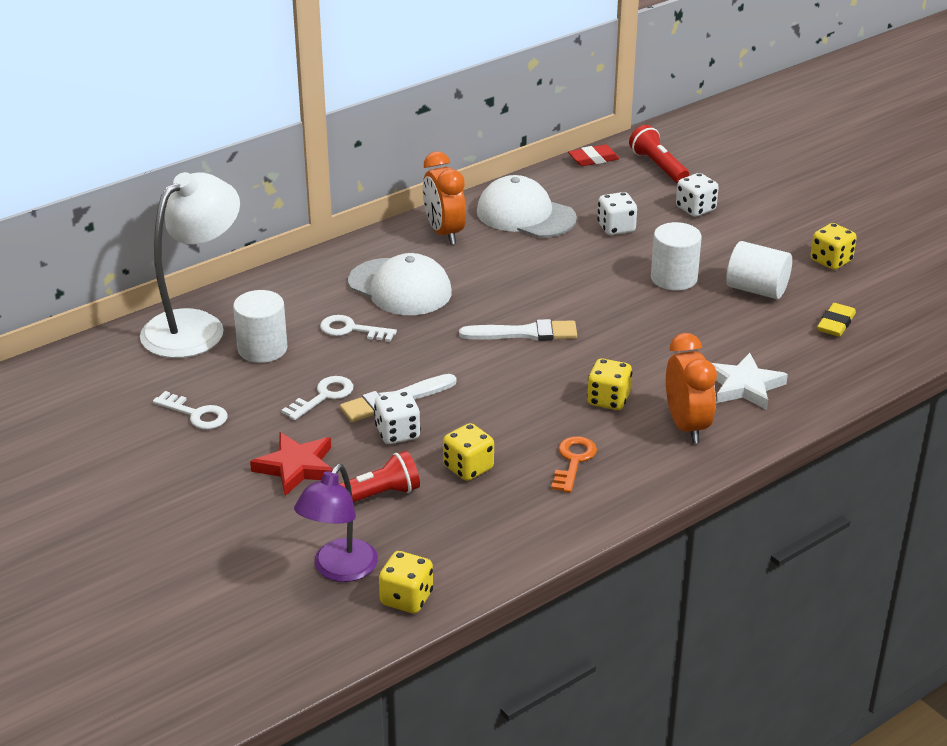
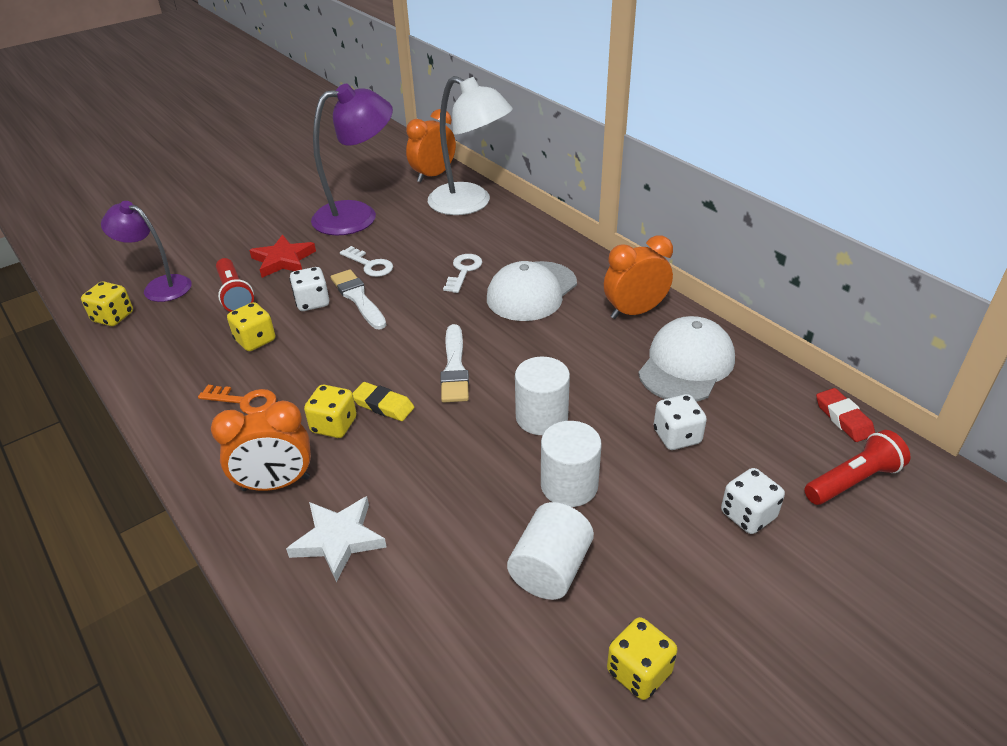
camera: 90 degrees right, 5 degrees up
(103, 356) = (433, 175): none -> orange clock
(196, 414) = (358, 215): white key -> purple lamp
(262, 349) = (438, 233): white cylinder -> white cylinder (541, 417)
(835, 324) = (467, 656): yellow eraser -> yellow eraser (383, 405)

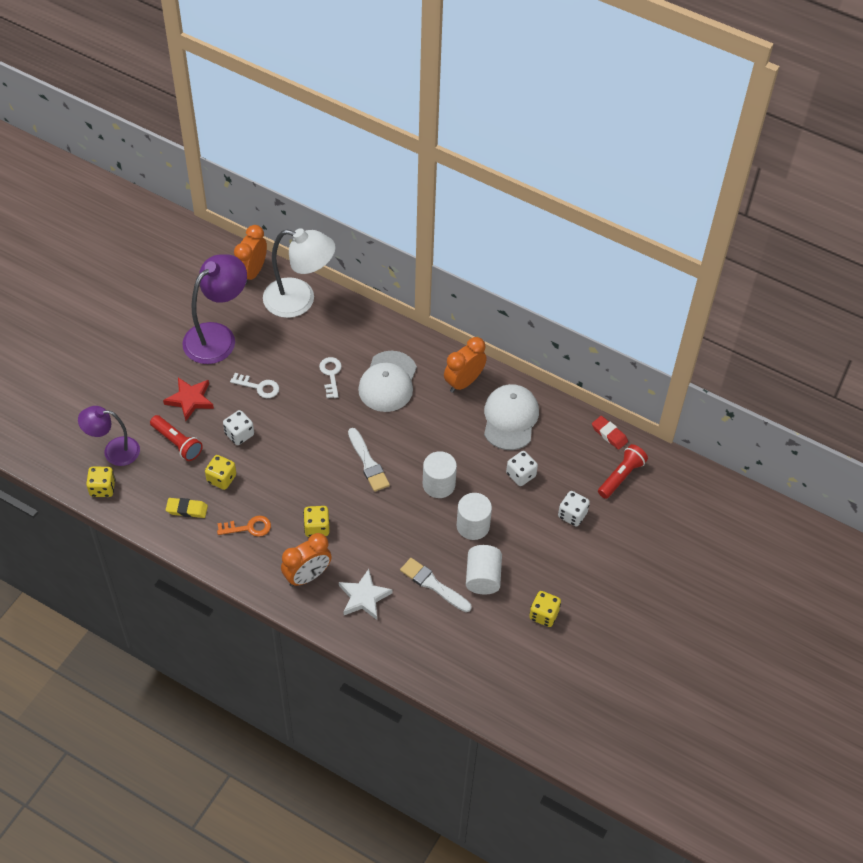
camera: 25 degrees left, 15 degrees up
(358, 298) = (269, 421): white brush -> white brush (433, 584)
(383, 405) = (338, 504): yellow eraser -> yellow eraser (187, 509)

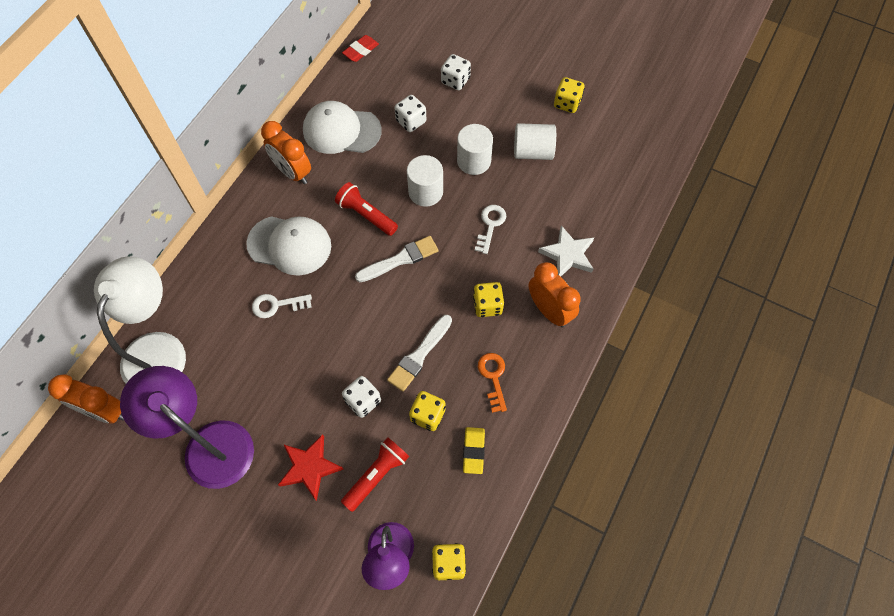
camera: 90 degrees left, 10 degrees up
(259, 387) = (292, 385): white key -> white key (490, 225)
(433, 584) = (545, 193): white brush -> white brush (419, 355)
(621, 476) = (409, 43): red flashlight -> red flashlight (366, 215)

